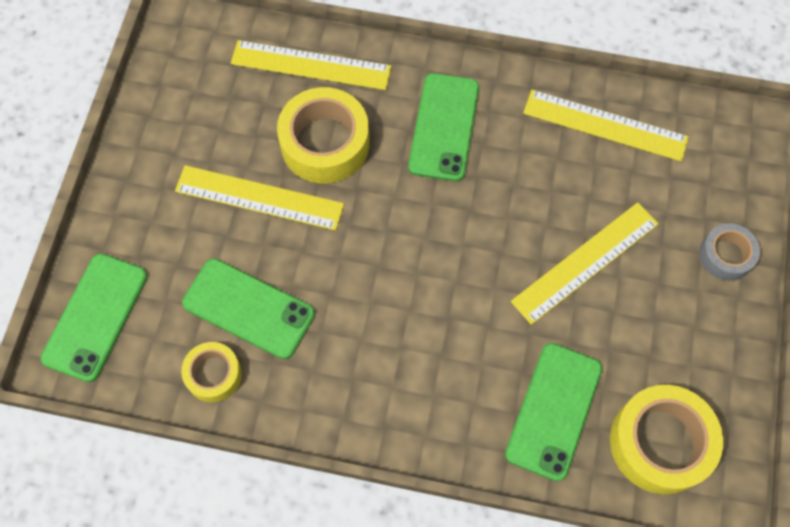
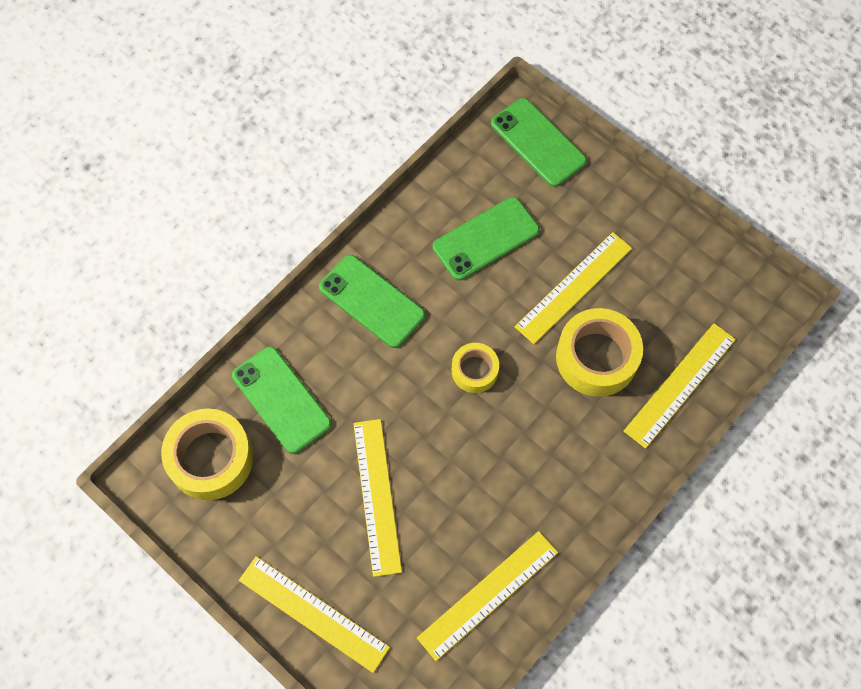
camera: 120 degrees right, 0 degrees up
(213, 374) = (449, 195): yellow tape -> yellow tape (474, 371)
(444, 127) = (561, 458): green phone -> green phone (372, 301)
(725, 255) = (313, 613): grey tape -> yellow ruler

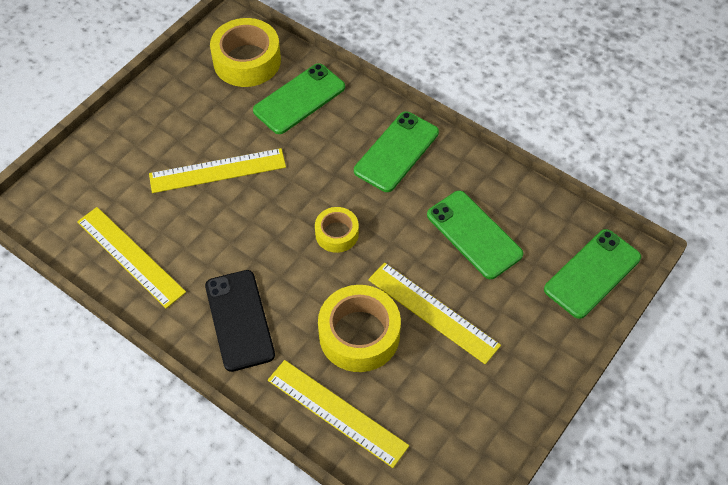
camera: 85 degrees right, 10 degrees down
(313, 613) = (121, 138): yellow ruler -> none
(575, 474) = (239, 320): none -> black phone

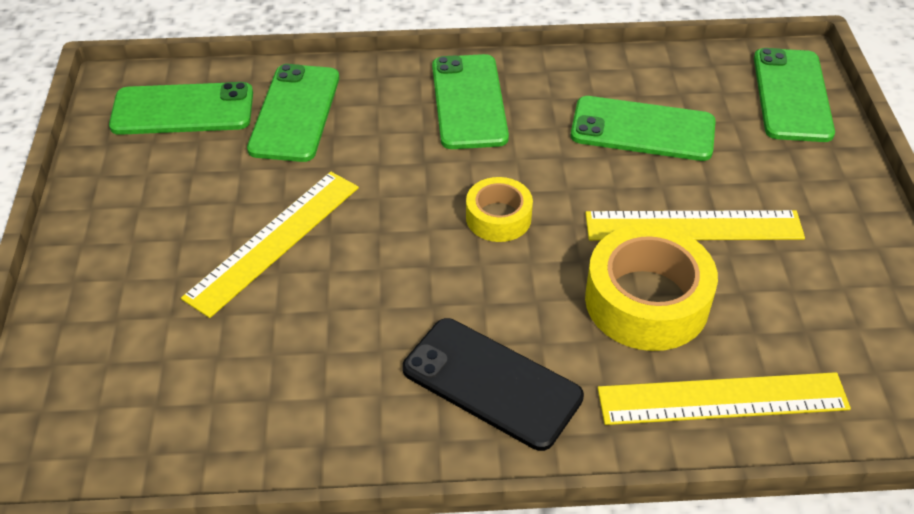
camera: 40 degrees left, 10 degrees down
(130, 256) = (260, 410): yellow ruler -> none
(247, 61) = (183, 110): yellow tape -> green phone

